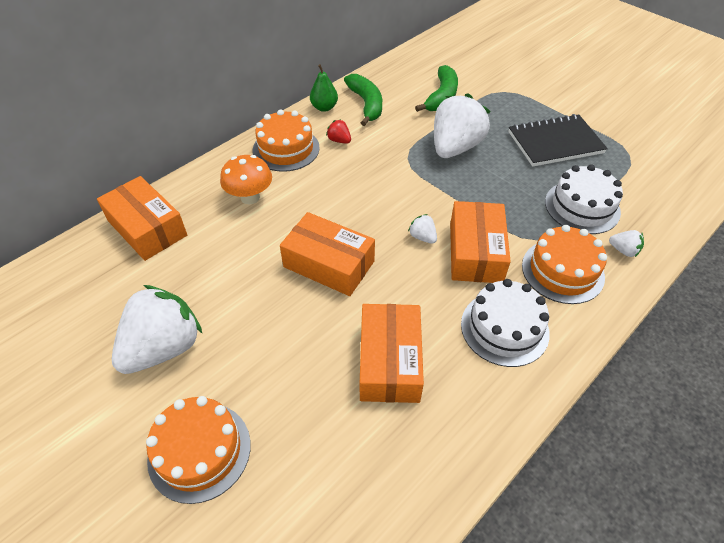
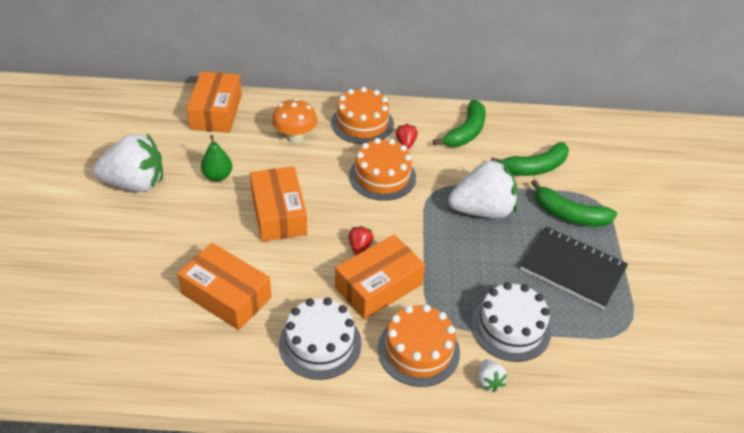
camera: 45 degrees right, 5 degrees down
(199, 451) = (81, 247): orange cake -> orange cake (382, 176)
(324, 107) = (431, 113): green pear -> green pear (218, 176)
(389, 362) = (226, 295): orange box -> orange box turned 75 degrees clockwise
(422, 237) = (360, 247): white strawberry -> red strawberry
(503, 111) = (569, 214): none -> green banana

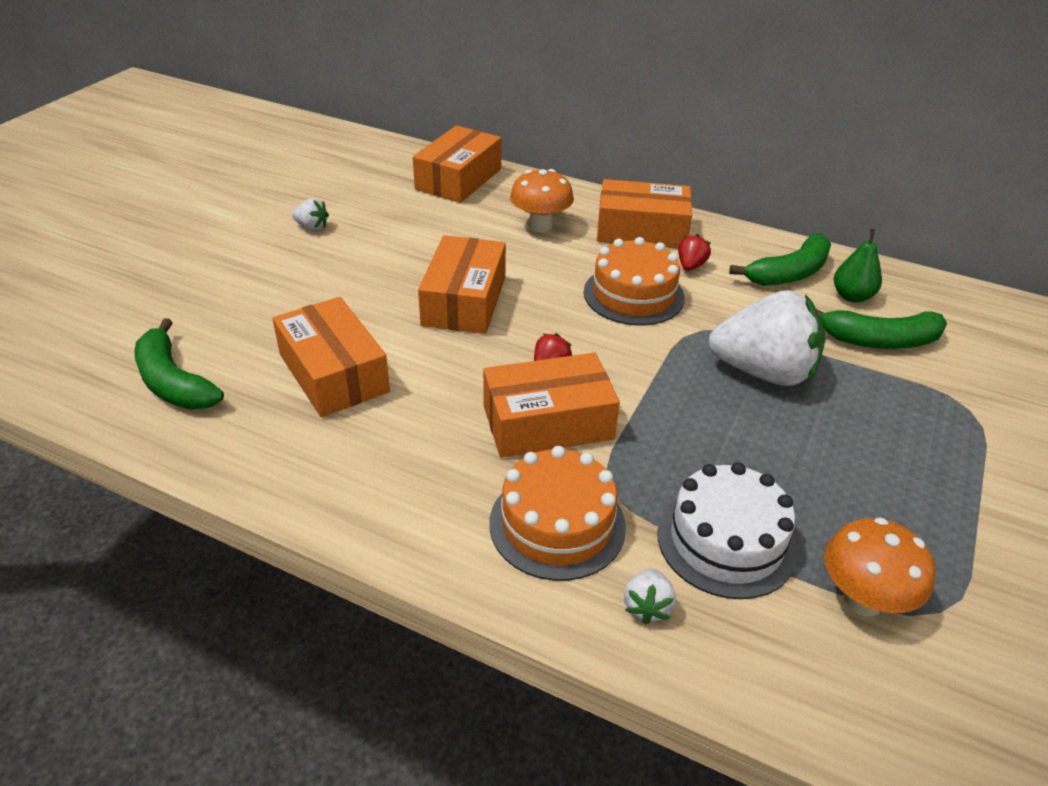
camera: 25 degrees right, 5 degrees down
(135, 183) = (312, 227): white strawberry -> white strawberry, size x0.41
(218, 176) = (414, 243): green pear -> green pear (852, 296)
(320, 343) = (418, 468): white cake -> none
(362, 123) = (641, 230): orange cake -> orange box
(569, 214) = (909, 415): green banana -> green banana (173, 382)
(572, 269) = (879, 491): black notebook -> none
(589, 336) = (863, 599): none -> orange mushroom

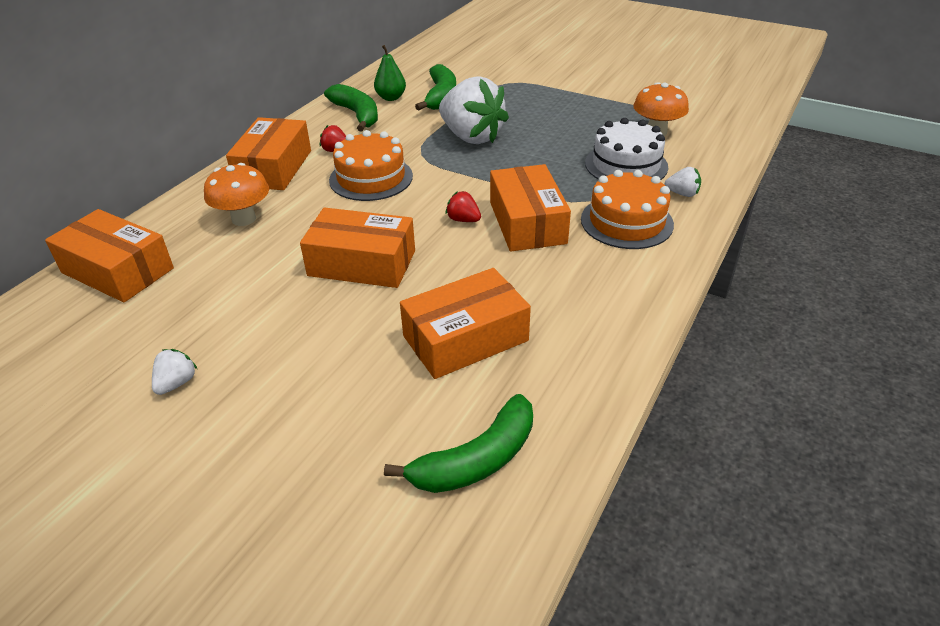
camera: 85 degrees left, 0 degrees up
(763, 372) = (471, 137): white strawberry -> white strawberry turned 120 degrees clockwise

